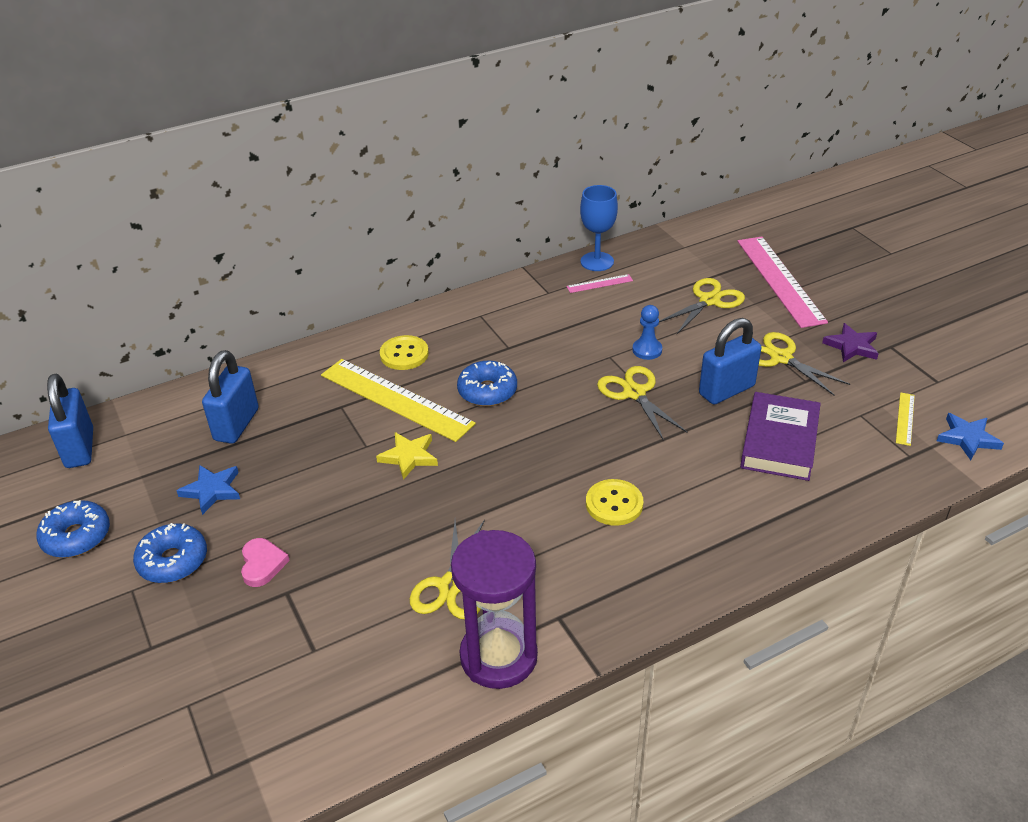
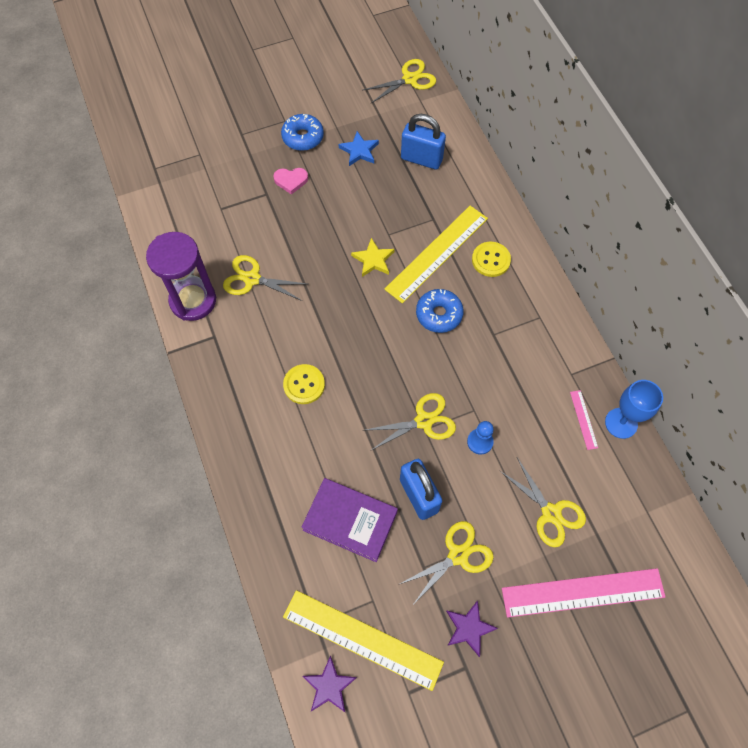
camera: 95 degrees right, 25 degrees up
(76, 537) = (331, 90): blue donut -> none
(79, 448) = (410, 79): blue padlock -> yellow scissors
(905, 418) = (362, 639): yellow ruler -> yellow ruler, size x2.34
(967, 438) = (329, 686): blue star -> purple star

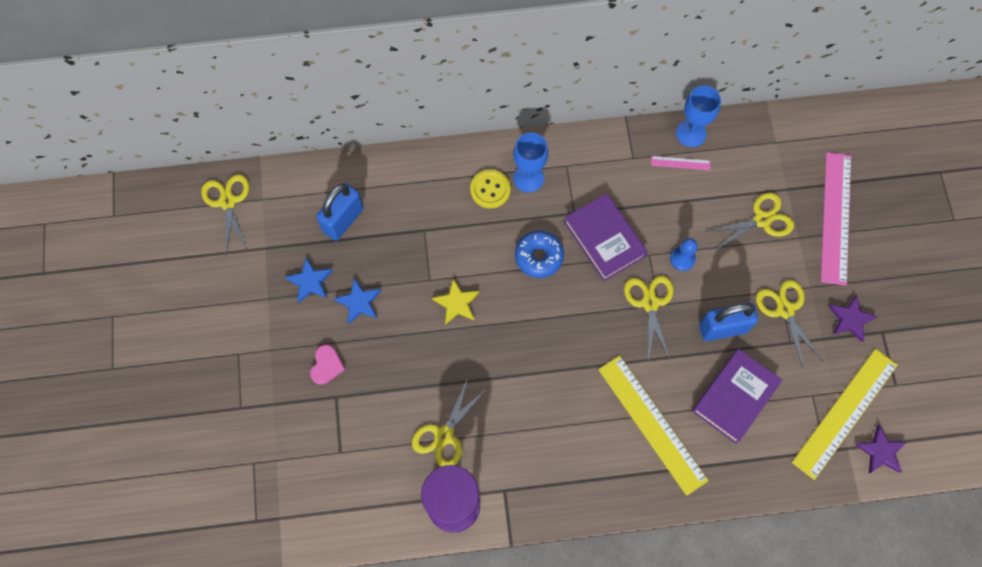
camera: 75 degrees left, 5 degrees up
(303, 137) = (269, 339): blue donut -> none
(304, 385) = (584, 408): yellow button -> none
(352, 189) = (359, 302): none -> blue star
(437, 253) = (467, 238): yellow ruler -> yellow ruler (652, 424)
(476, 366) = (604, 239): none -> purple book
(514, 288) = (528, 178): none -> blue goblet

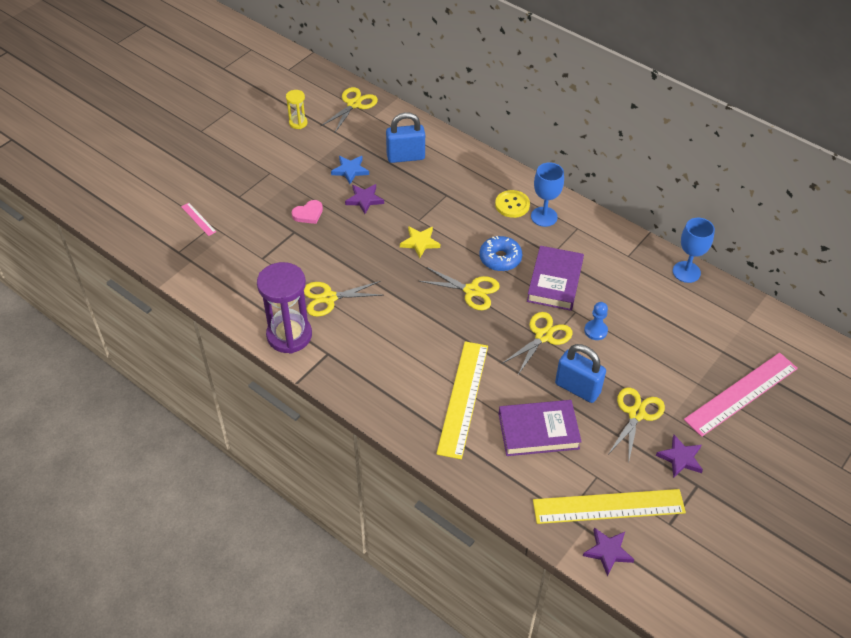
camera: 45 degrees right, 20 degrees down
(198, 272) = (298, 123): none -> yellow hourglass
(359, 302) = (364, 200): blue star -> purple star
(680, 163) = (659, 281): pink ruler -> pink ruler (198, 219)
(762, 220) = (681, 353): yellow scissors -> yellow scissors (471, 291)

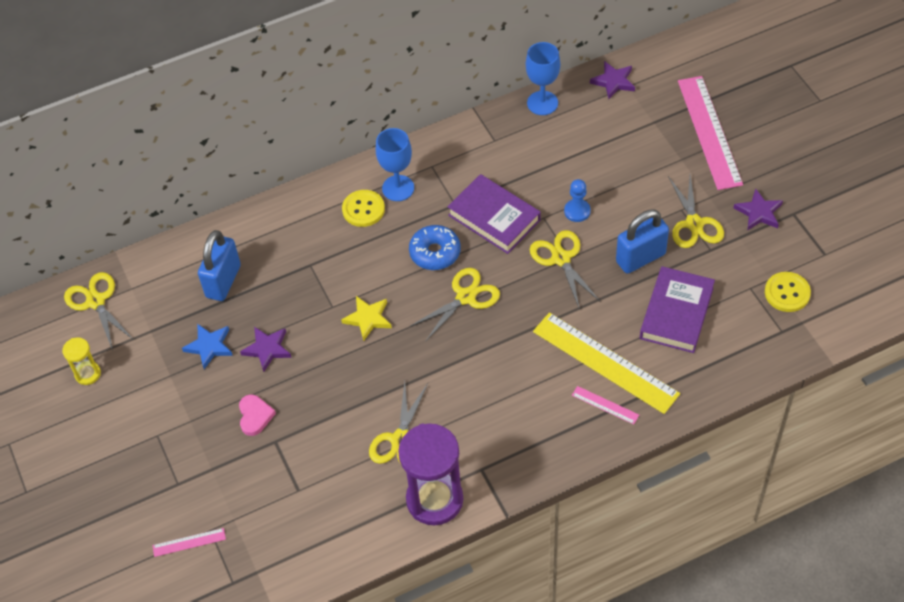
camera: 60 degrees left, 5 degrees up
(423, 411) = (605, 405): none -> pink ruler
(608, 506) = (787, 293): yellow ruler -> yellow button
(608, 551) = (834, 315): purple star -> purple star (613, 82)
(636, 414) = (694, 224): yellow scissors -> yellow scissors turned 150 degrees counterclockwise

